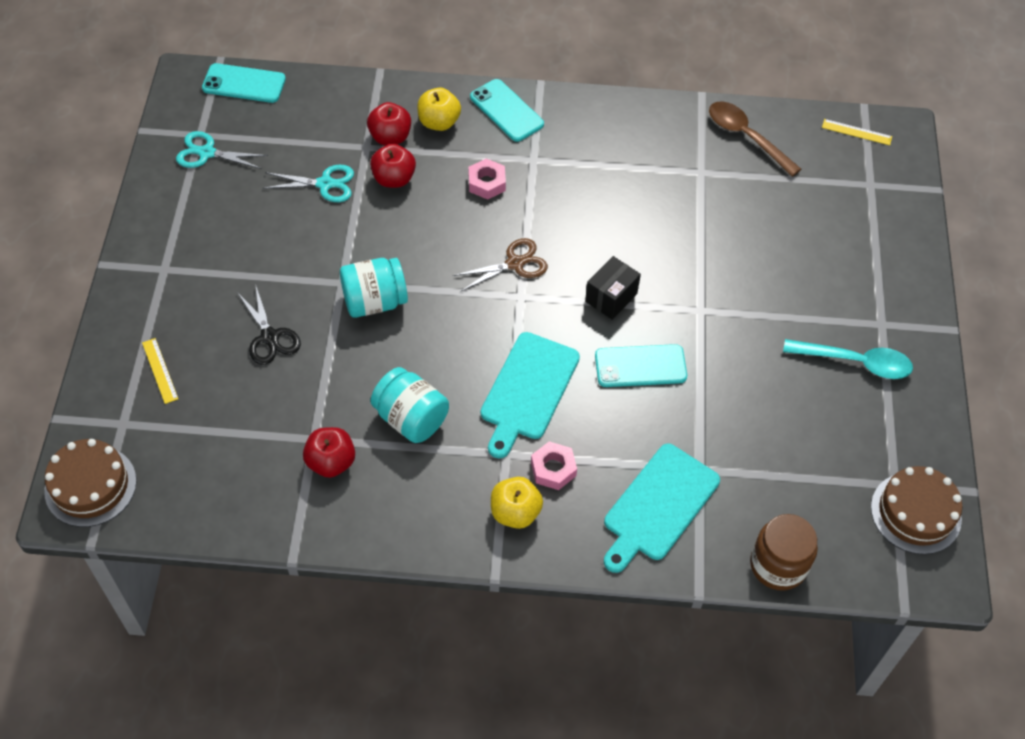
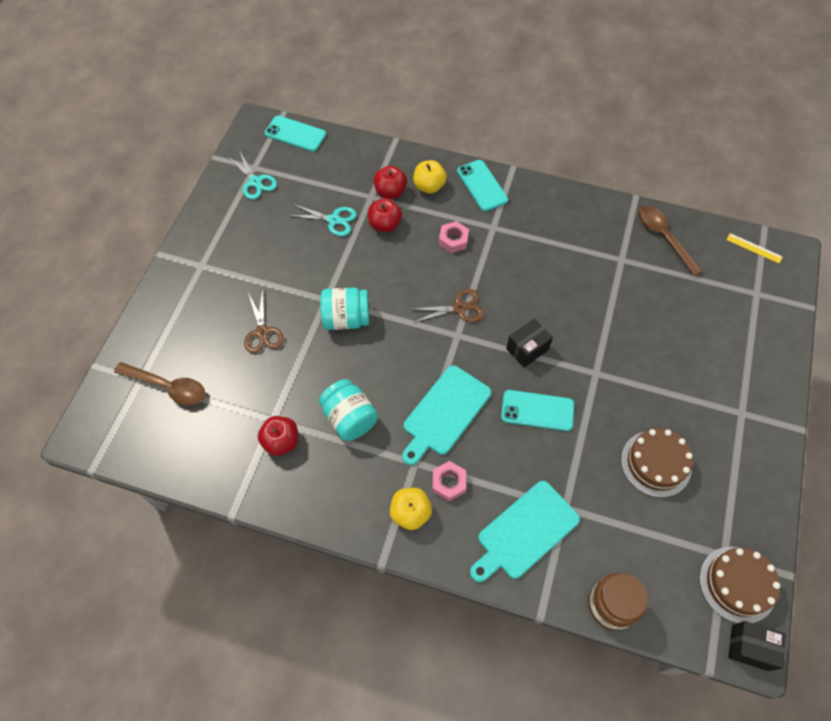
camera: 15 degrees right, 5 degrees up
(90, 486) = (103, 424): brown cake -> brown cake (656, 463)
(160, 370) = (177, 343): yellow ruler -> none
(163, 425) = (167, 387): none -> brown spoon
(207, 153) = (255, 182): turquoise scissors -> turquoise scissors turned 150 degrees counterclockwise
(270, 337) = (262, 332): black scissors -> brown scissors
(855, 362) = (713, 441): turquoise spoon -> none
(943, 577) = (750, 648): none -> black box

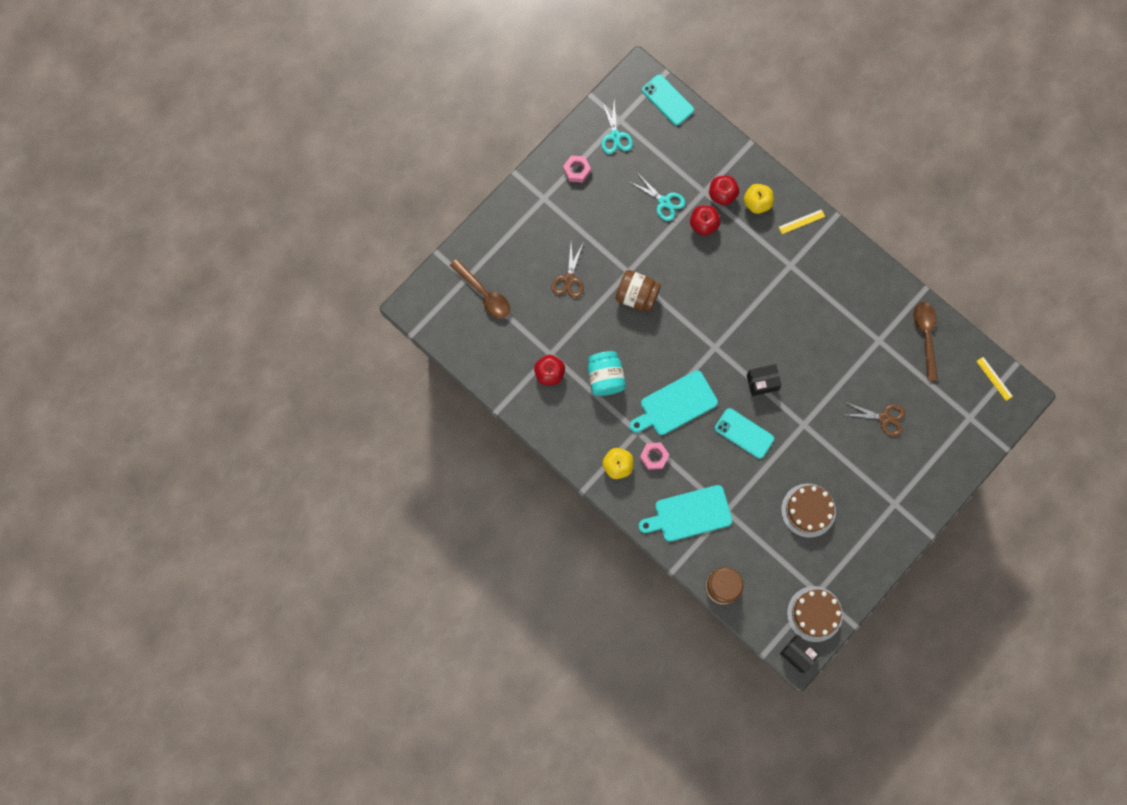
camera: 25 degrees right, 15 degrees up
(346, 319) = (637, 296): turquoise jar -> brown jar
(453, 240) = (752, 263): pink nut -> pink nut (576, 170)
(459, 308) = (727, 325): brown scissors -> brown scissors (884, 418)
(482, 185) = (801, 221): turquoise phone -> yellow ruler

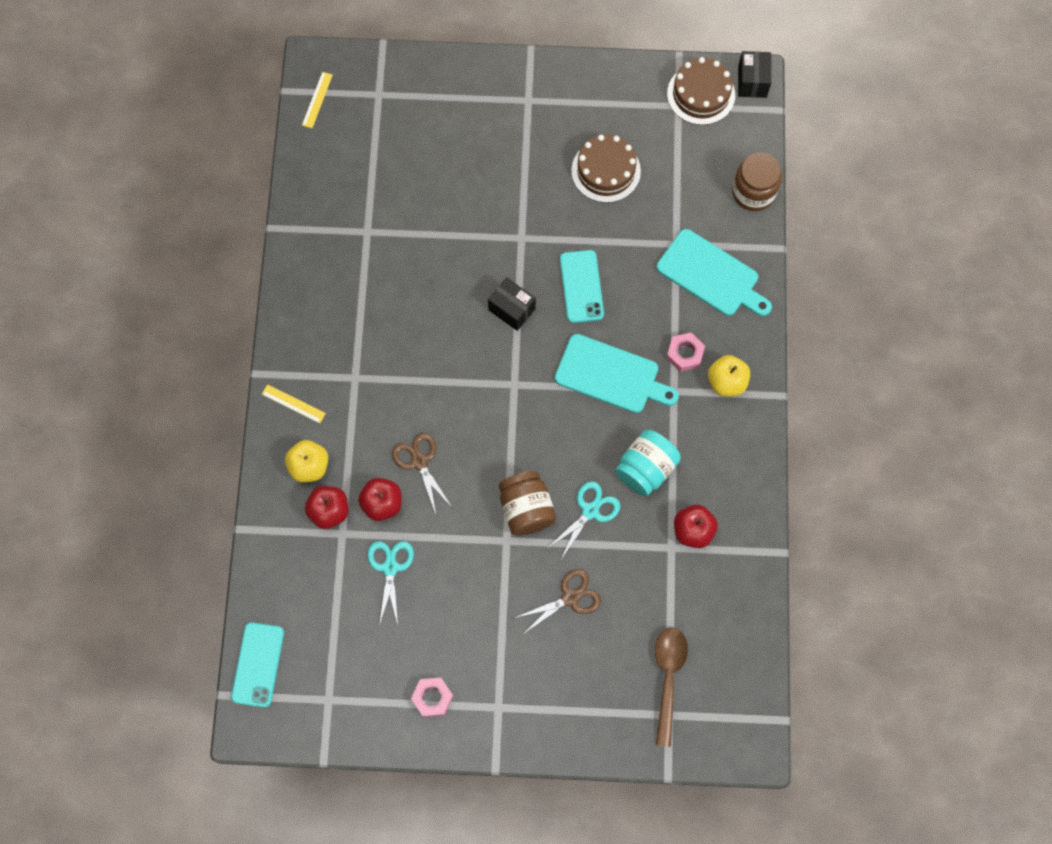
camera: 130 degrees left, 5 degrees down
(615, 136) = (353, 688): turquoise scissors -> turquoise scissors (590, 511)
(884, 418) = (448, 169): brown scissors -> brown scissors (419, 462)
(925, 336) = (325, 191): brown spoon -> none

